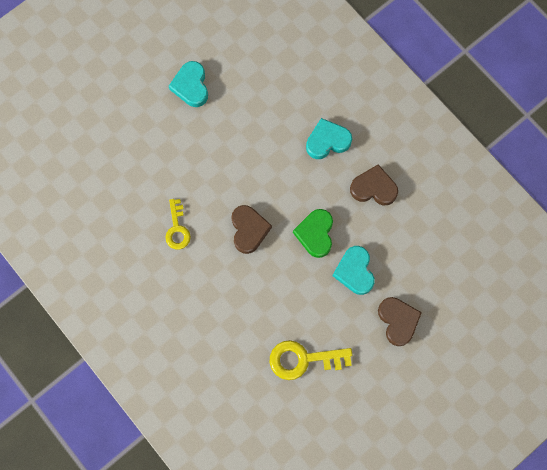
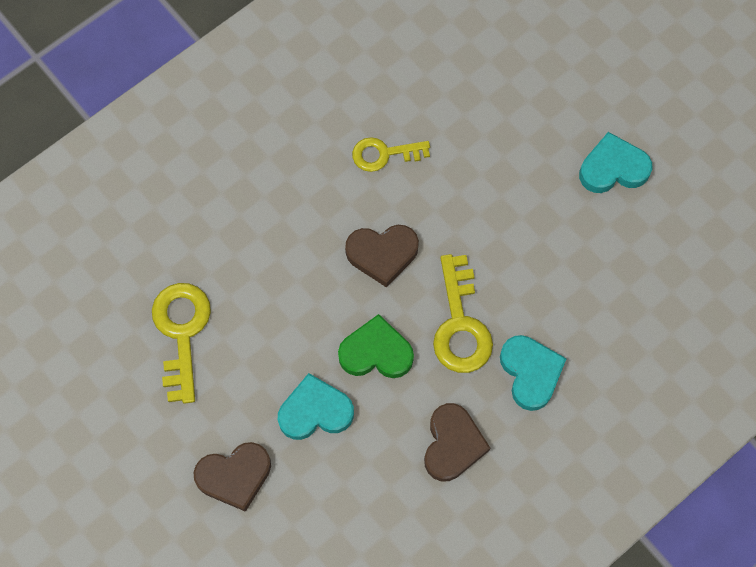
camera: 90 degrees right, 5 degrees down
(296, 182) = (460, 325): none -> yellow key

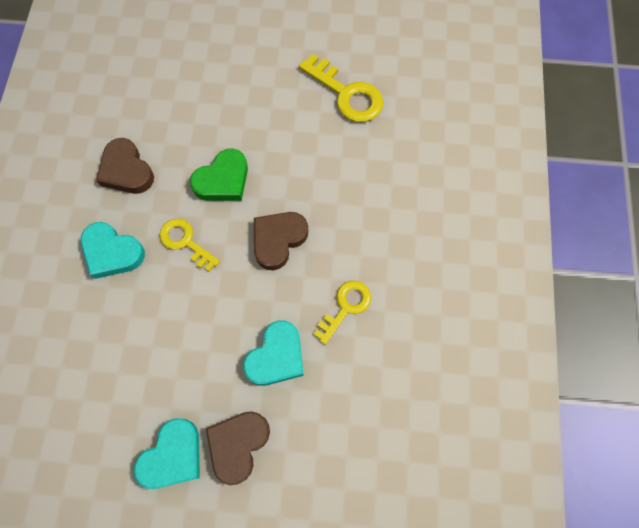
camera: 135 degrees right, 0 degrees up
(235, 476) = (237, 55): brown heart -> brown heart (238, 445)
(315, 411) = (226, 120): turquoise heart -> turquoise heart (276, 356)
(460, 325) = (185, 242): yellow key -> yellow key, size x0.66

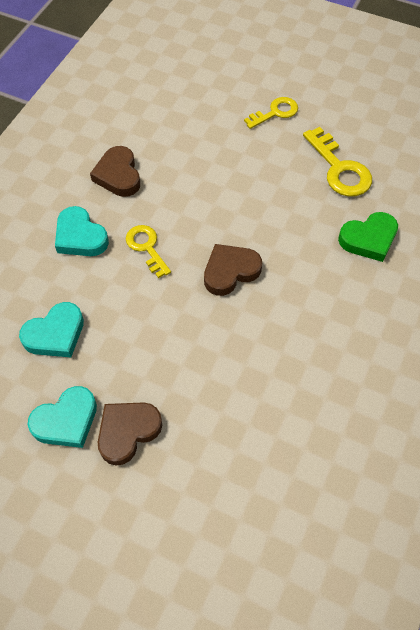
camera: 20 degrees right, 10 degrees down
(223, 180) = (199, 207): green heart -> green heart (368, 239)
(276, 356) = (191, 369): turquoise heart -> turquoise heart (55, 334)
(346, 307) = (272, 348): yellow key -> yellow key (275, 112)

